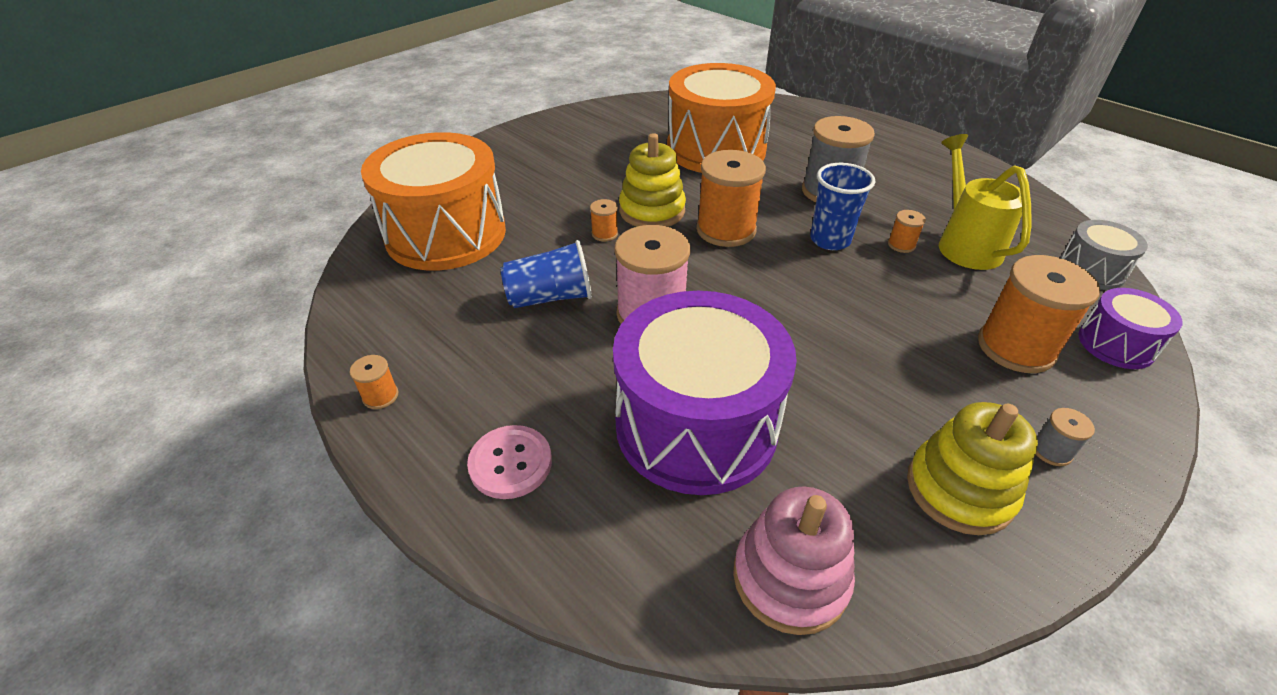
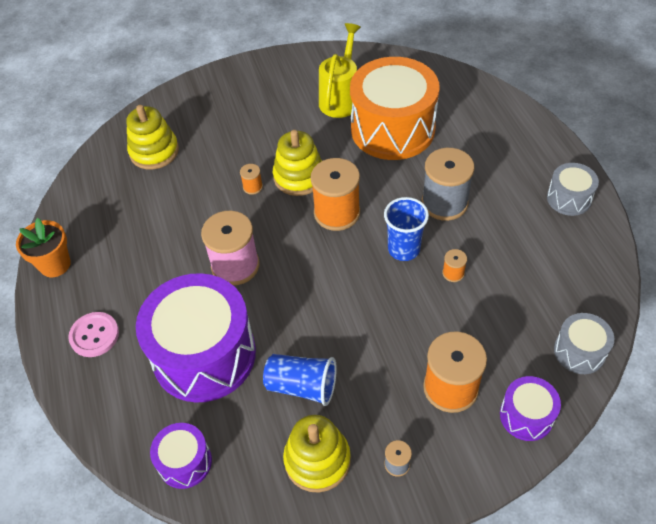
camera: 30 degrees right, 10 degrees up
(380, 396) = (55, 264): orange spool -> orange flower pot
(446, 234) = (154, 151): orange drum -> yellow stacking toy
(550, 297) = (184, 229): blue cup -> blue cup (302, 386)
(790, 578) = (185, 462): pink stacking toy -> purple drum
(937, 158) = (569, 198): none -> grey drum
(964, 244) = (503, 290): yellow watering can -> yellow watering can (341, 98)

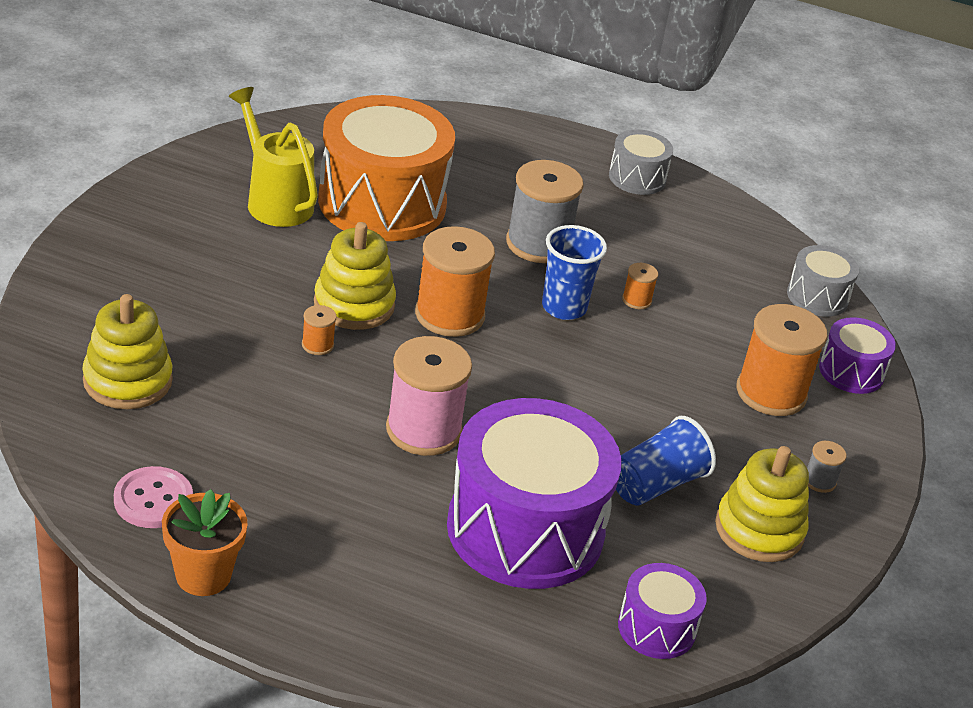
camera: 60 degrees left, 15 degrees down
(94, 335) = (378, 603): pink button -> pink button (153, 500)

